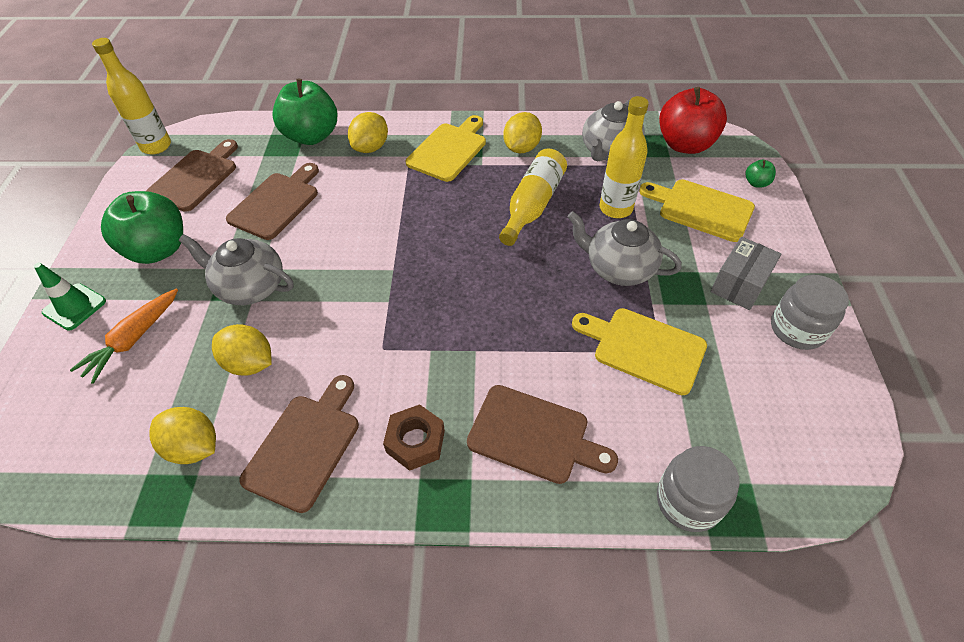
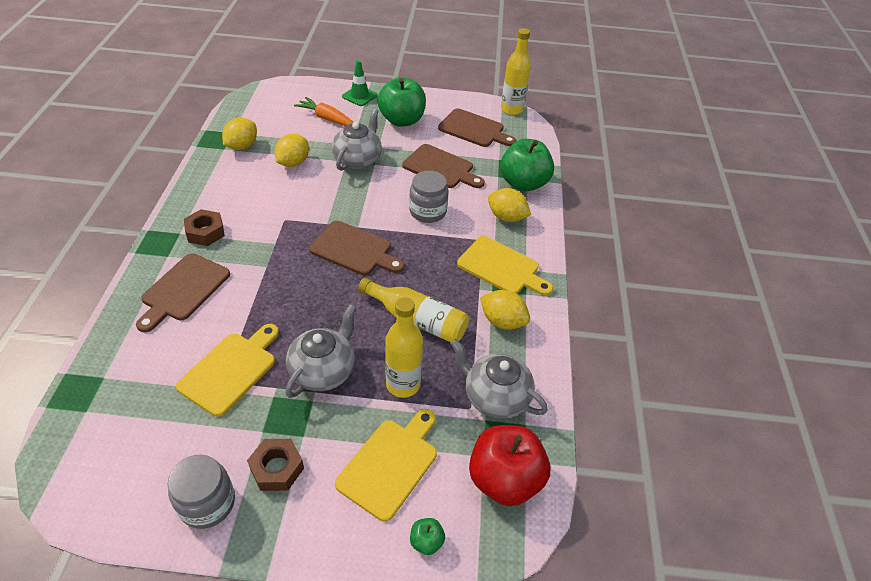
camera: 90 degrees right, 5 degrees down
(305, 446) = (223, 186): brown cutting board -> brown cutting board (354, 250)
(688, 501) = (94, 367): grey jar -> grey jar (428, 211)
(739, 284) = (277, 468): grey box -> brown nut

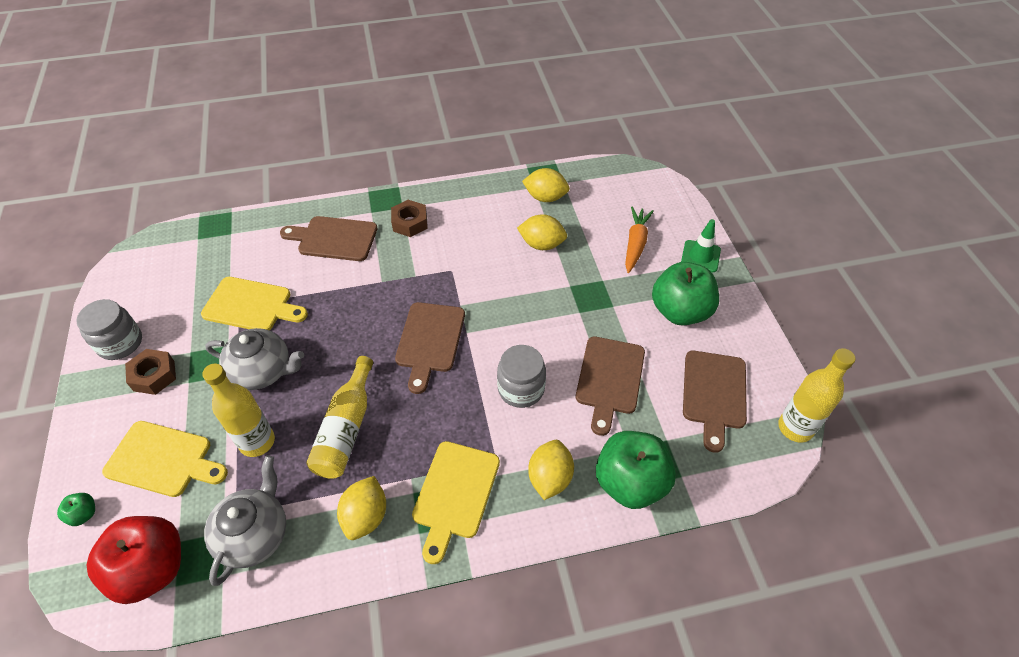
camera: 75 degrees right, 5 degrees up
(358, 160) = (578, 295): grey teapot -> none

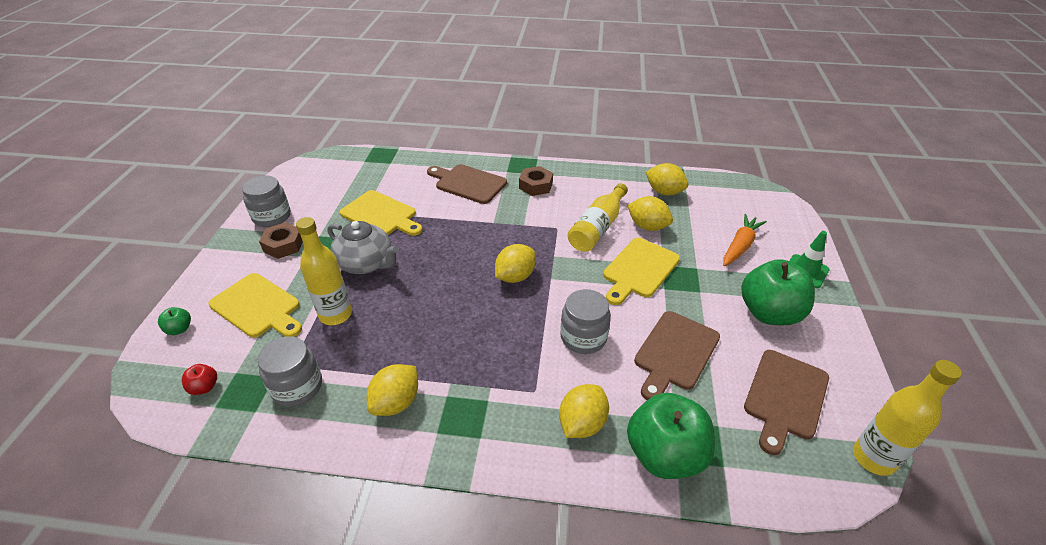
camera: 20 degrees right, 10 degrees down
(152, 569) = (204, 387): red apple -> red apple, size x0.42
(254, 534) = (297, 387): grey teapot -> grey jar
(346, 428) = (412, 325): yellow bottle -> yellow bottle (597, 228)
(430, 341) = (515, 276): brown cutting board -> yellow lemon
(455, 494) = (484, 409): yellow cutting board -> yellow cutting board (639, 270)

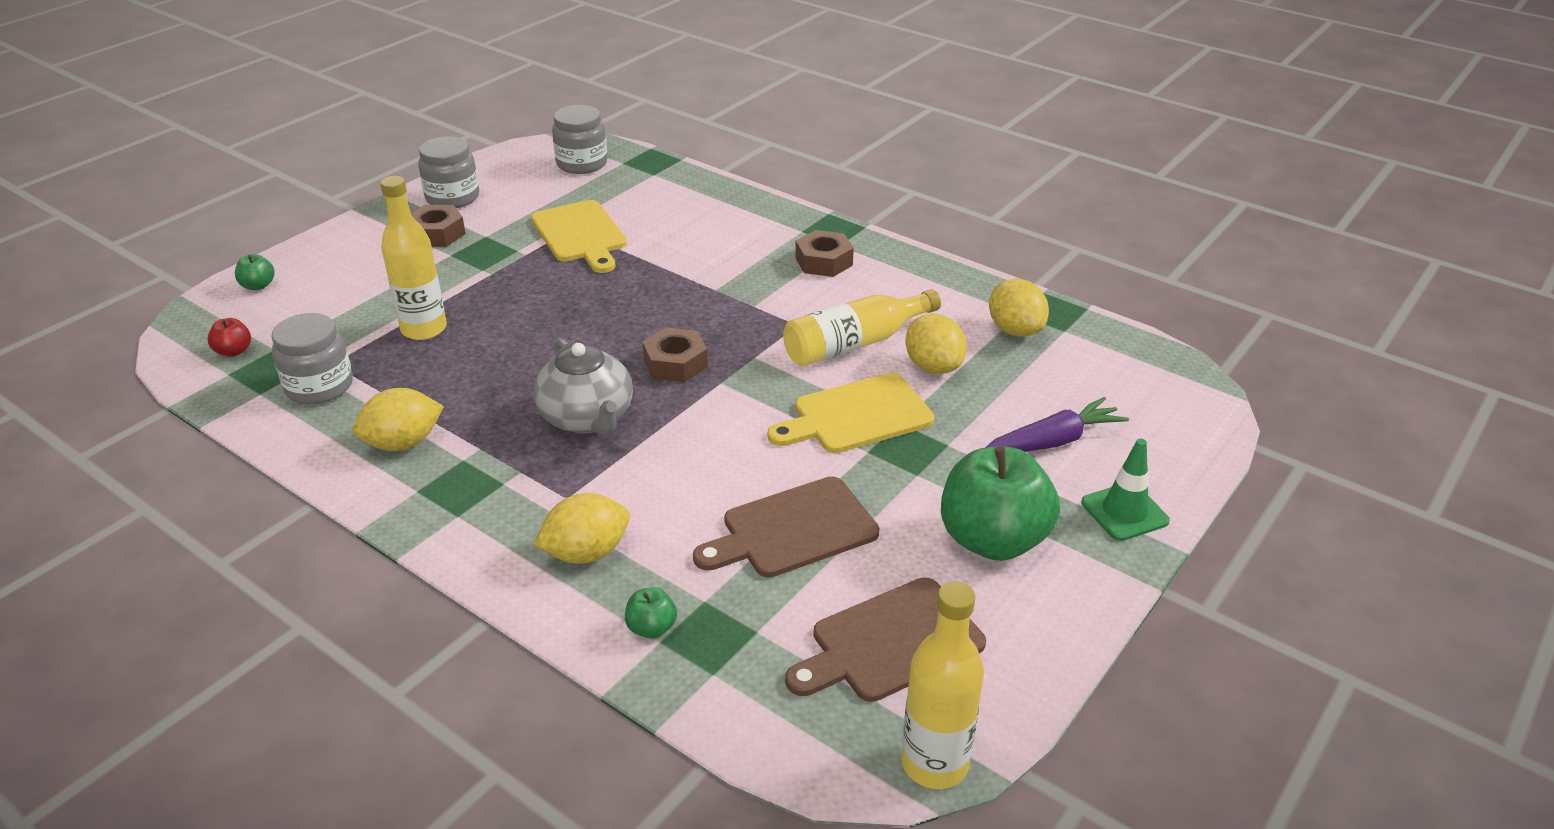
camera: 30 degrees right, 5 degrees down
(258, 307) = (351, 291): yellow cutting board -> none
(366, 263) = (509, 285): grey teapot -> grey teapot (587, 418)
(468, 183) = (731, 230): brown cutting board -> none
(515, 276) = (675, 363): yellow lemon -> brown nut
(583, 337) = (689, 464): grey jar -> grey jar (582, 164)
(665, 454) = (651, 628): green apple -> green apple, size x0.42
(740, 246) = (1053, 441): orange carrot -> purple carrot

